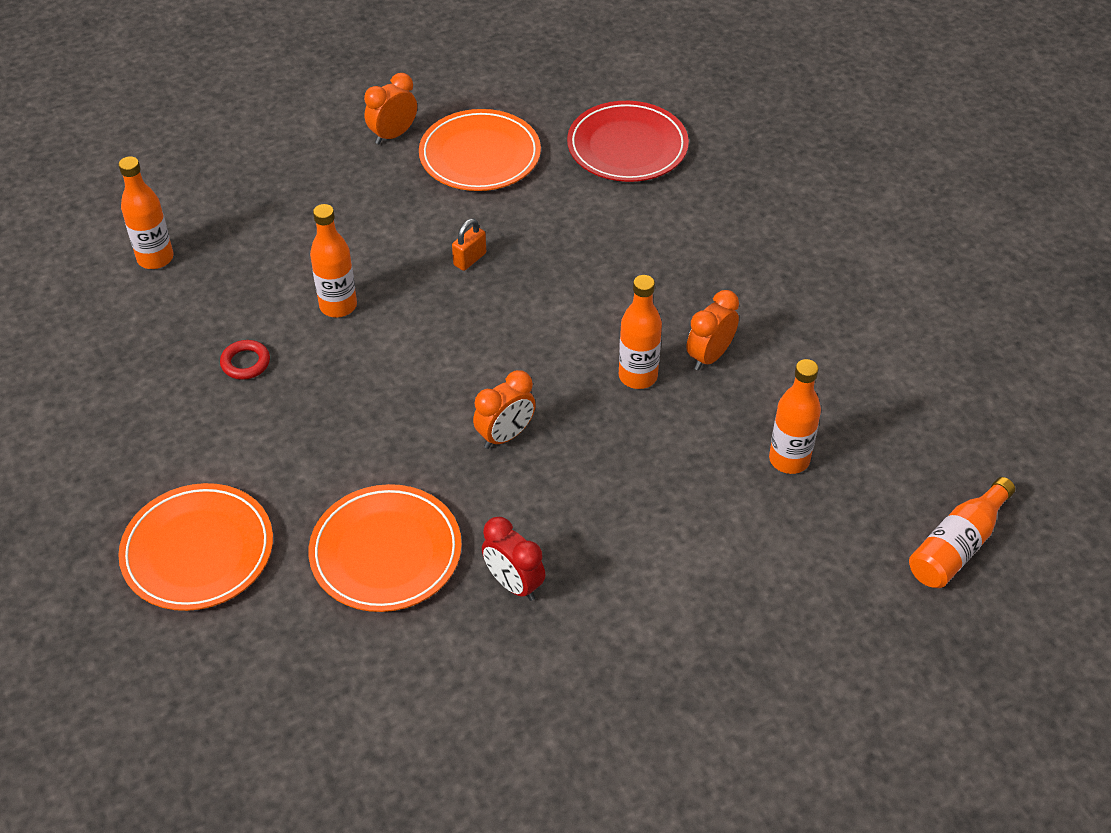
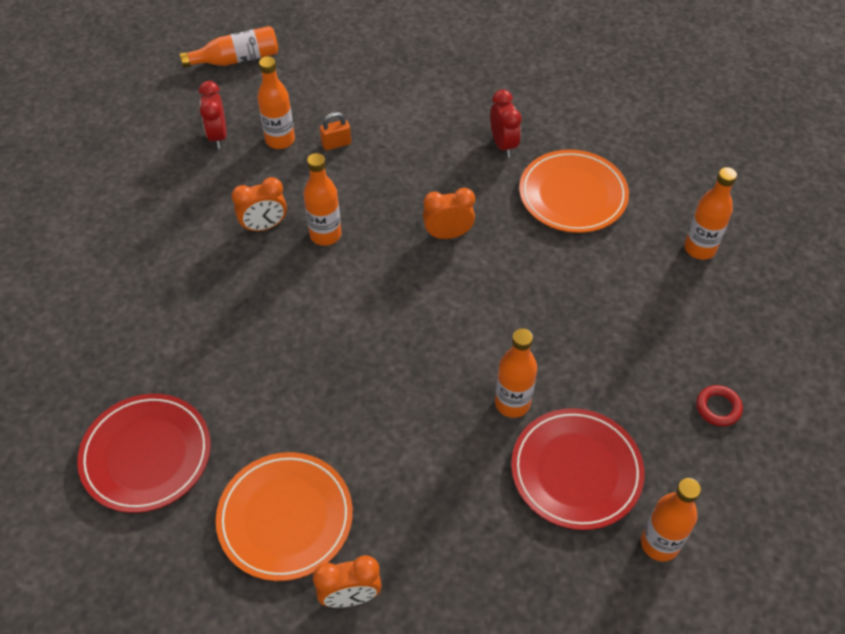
camera: 150 degrees left, 5 degrees up
(198, 551) = (699, 248): orange plate -> orange bottle
(245, 363) = (613, 383): red ring -> red ring (718, 408)
(251, 279) = (576, 471): none -> red plate
(469, 259) = (375, 397): orange padlock -> orange padlock (336, 144)
(864, 431) = (218, 136): none -> red clock

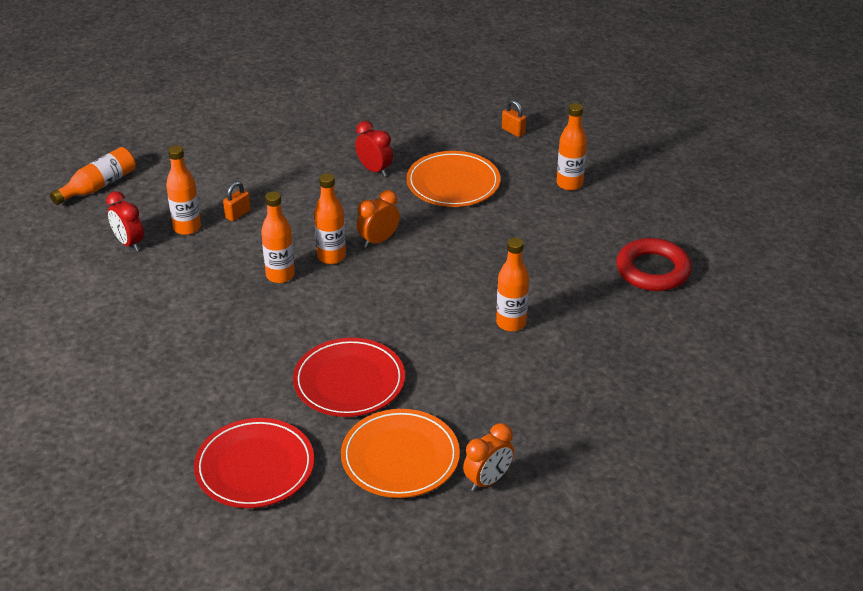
camera: 30 degrees left, 15 degrees down
(264, 226) = (224, 288): orange clock -> none
(576, 471) = (587, 343): red plate -> red plate (349, 382)
(659, 544) = (673, 360): orange bottle -> orange bottle (331, 257)
(683, 153) = (513, 131): none -> orange padlock
(718, 408) = (653, 270): red ring -> red ring, size x2.03

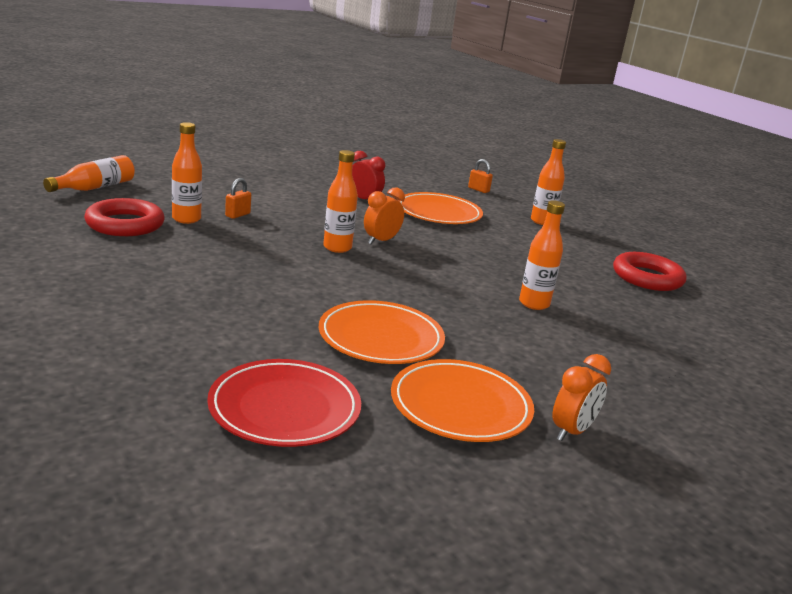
camera: 10 degrees left, 15 degrees down
(129, 243) = (125, 224): red clock -> red ring
(280, 275) = (287, 256): orange bottle -> none
(349, 382) = (381, 338): red plate -> orange plate

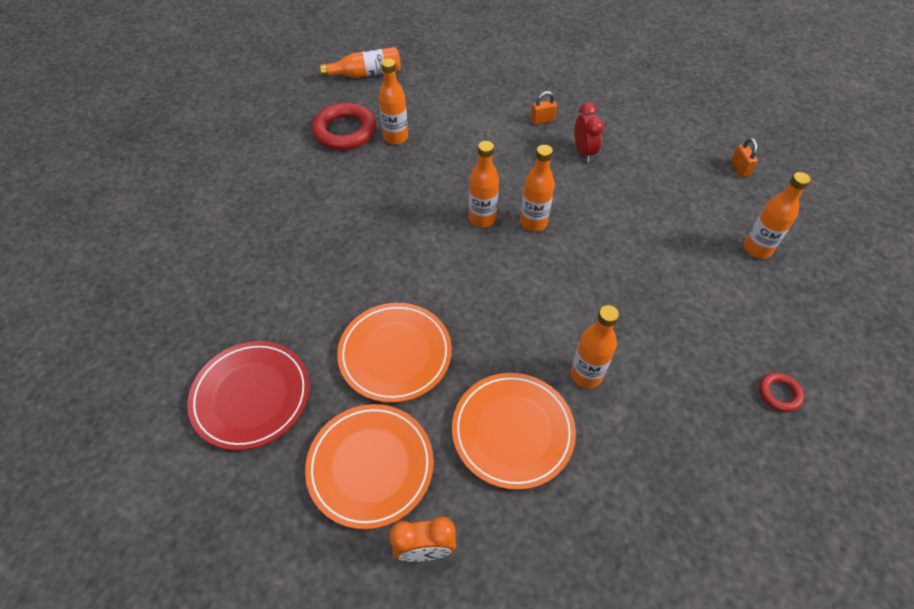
camera: 45 degrees right, 30 degrees up
(238, 215) = (442, 143): orange padlock -> orange padlock (542, 120)
(381, 241) = (533, 222): orange clock -> orange bottle
(438, 213) = (643, 196): orange plate -> orange plate (512, 431)
(647, 277) = (779, 394): red ring -> red ring, size x0.49

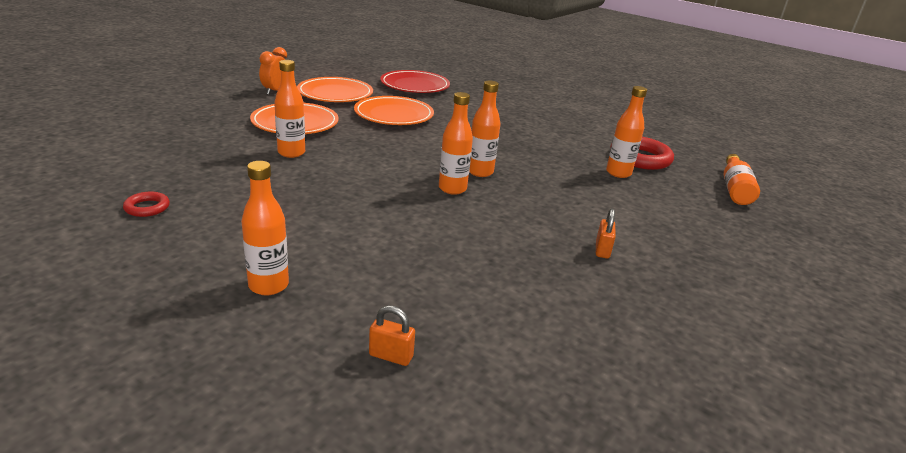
camera: 115 degrees right, 25 degrees down
(583, 152) = (526, 252): red clock -> none

